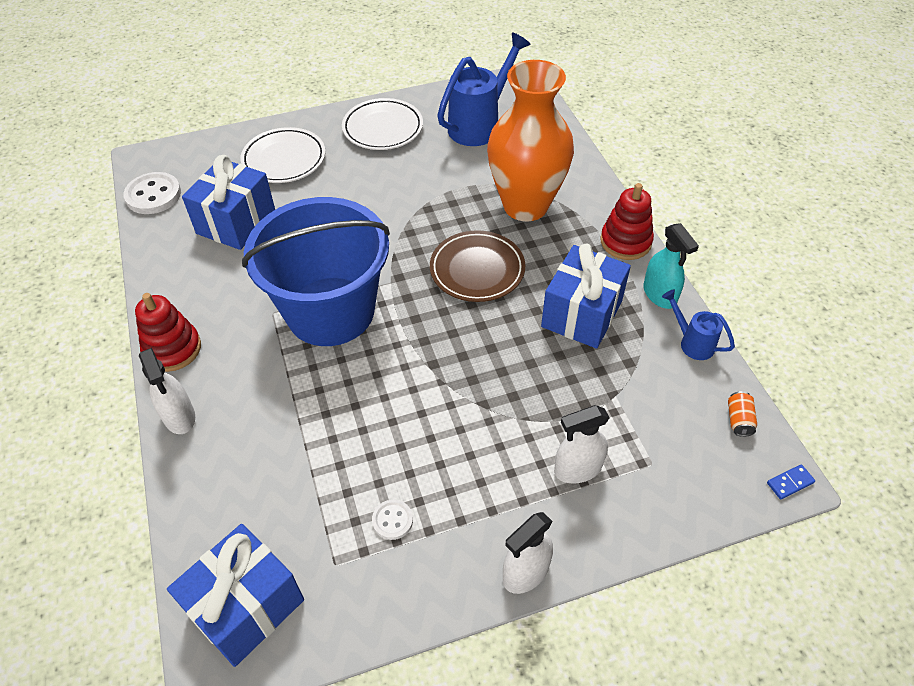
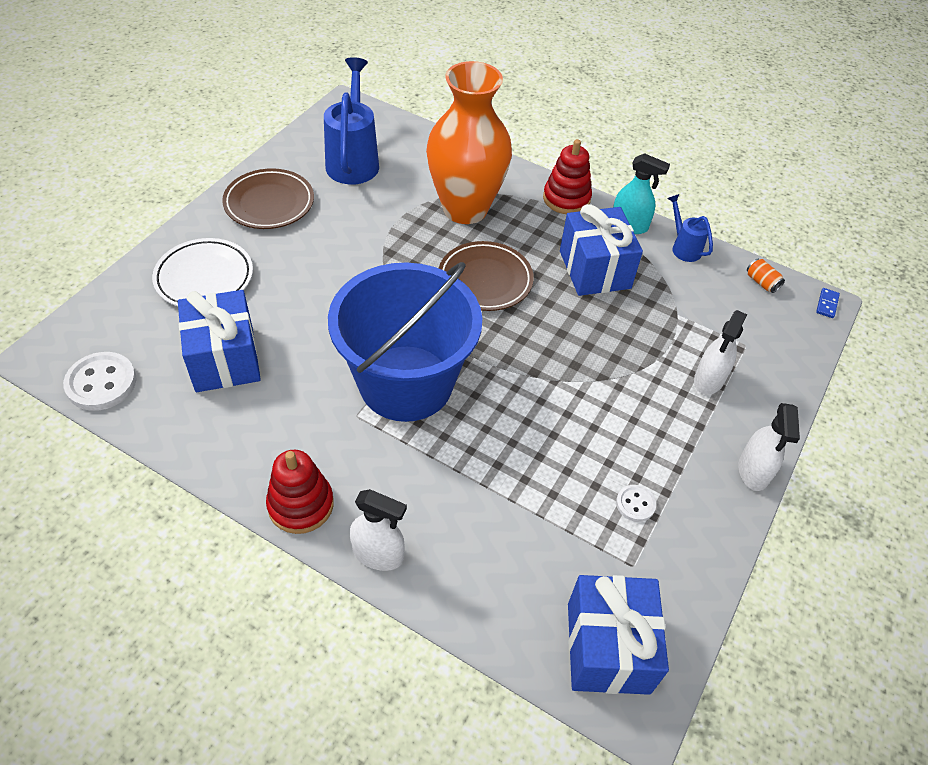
camera: 45 degrees left, 0 degrees up
(383, 128) = (269, 203): white plate -> brown plate
(692, 343) = (683, 247): blue watering can -> blue watering can turned 60 degrees clockwise

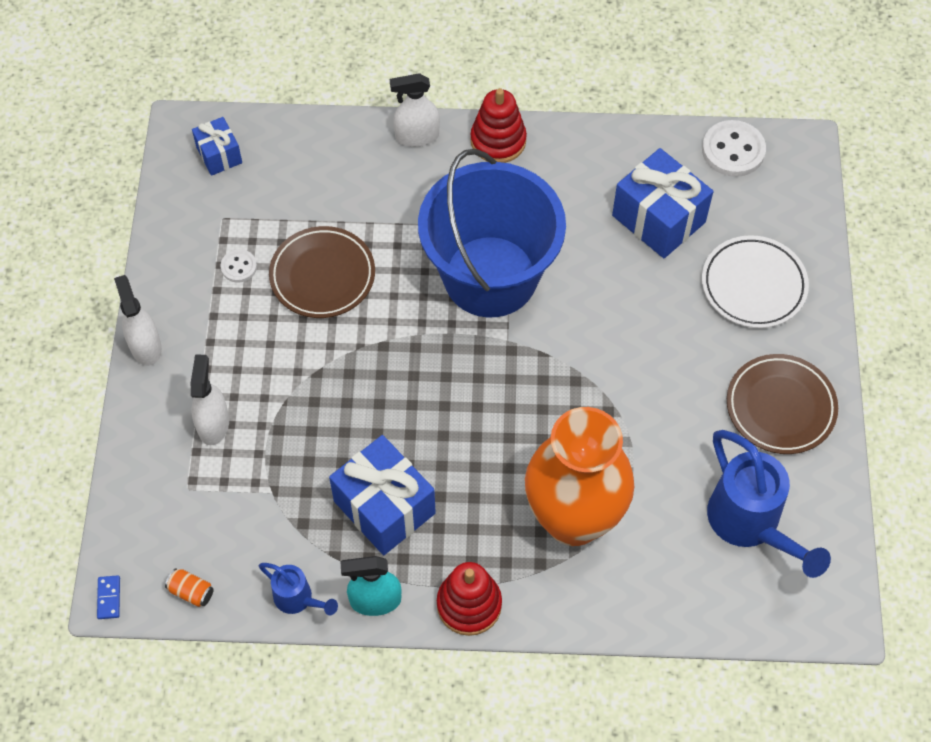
camera: 155 degrees right, 10 degrees up
(485, 280) = (490, 429): brown plate -> brown plate (322, 276)
(608, 647) = (219, 155): blue gift -> blue gift, size x0.56

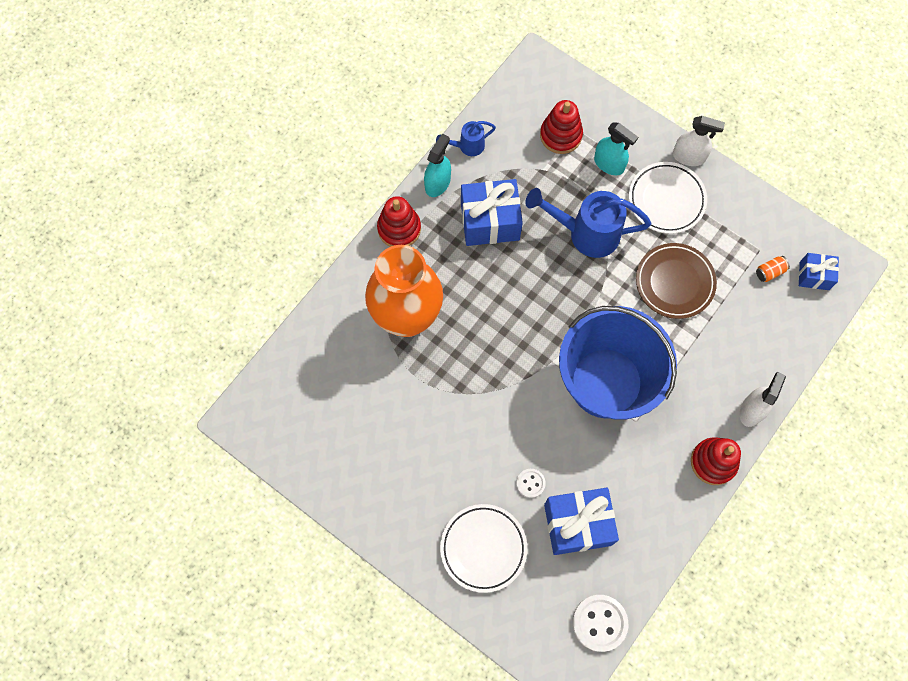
camera: 125 degrees right, 10 degrees up
(109, 598) = (536, 58): blue domino -> none
(191, 591) = (511, 98): orange can -> orange can (770, 272)
(208, 500) = (560, 135): none -> red stacking toy
(213, 424) = (609, 164): white spray bottle -> turquoise spray bottle
(221, 338) = (666, 200): none -> white plate
(239, 267) = (714, 238): white button -> white button (530, 483)
(750, 524) = (328, 415): blue watering can -> blue watering can (586, 233)
(780, 407) = (387, 494): brown plate -> none

